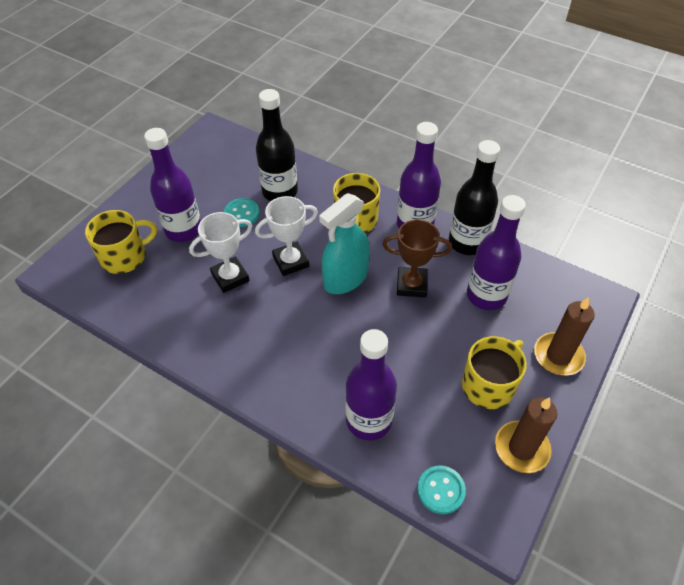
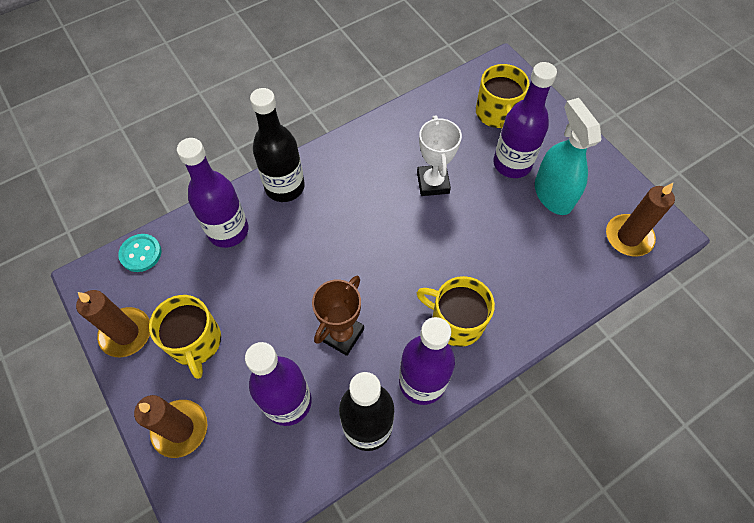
camera: 115 degrees right, 10 degrees up
(227, 148) = (628, 237): none -> brown candle
(241, 213) = (514, 218): turquoise button -> none
(280, 192) = (534, 264): black bottle -> black bottle (285, 187)
(291, 261) = (428, 238): white trophy -> none
(345, 278) = (382, 277): turquoise spray bottle -> turquoise spray bottle (553, 194)

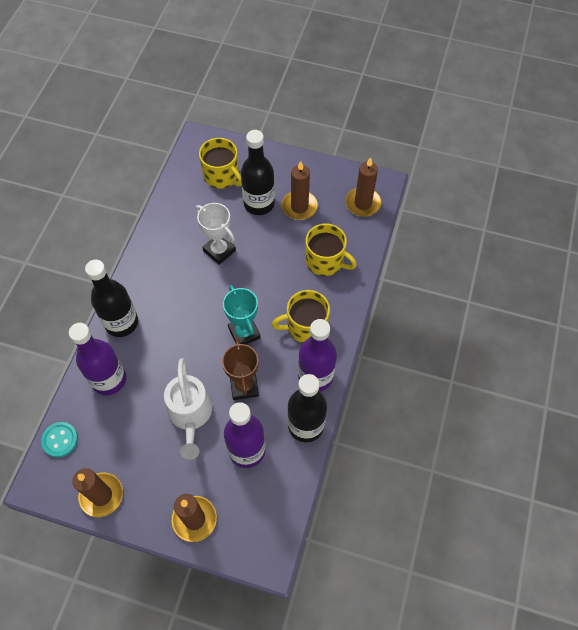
camera: 40 degrees left, 0 degrees up
(195, 342) = (154, 463): yellow mug -> yellow mug (325, 261)
(267, 322) = (190, 415): none -> white watering can
(388, 280) = (244, 333): none -> turquoise trophy
(512, 164) = (259, 204): purple bottle -> black bottle
(553, 194) = (299, 207): turquoise spray bottle -> brown candle

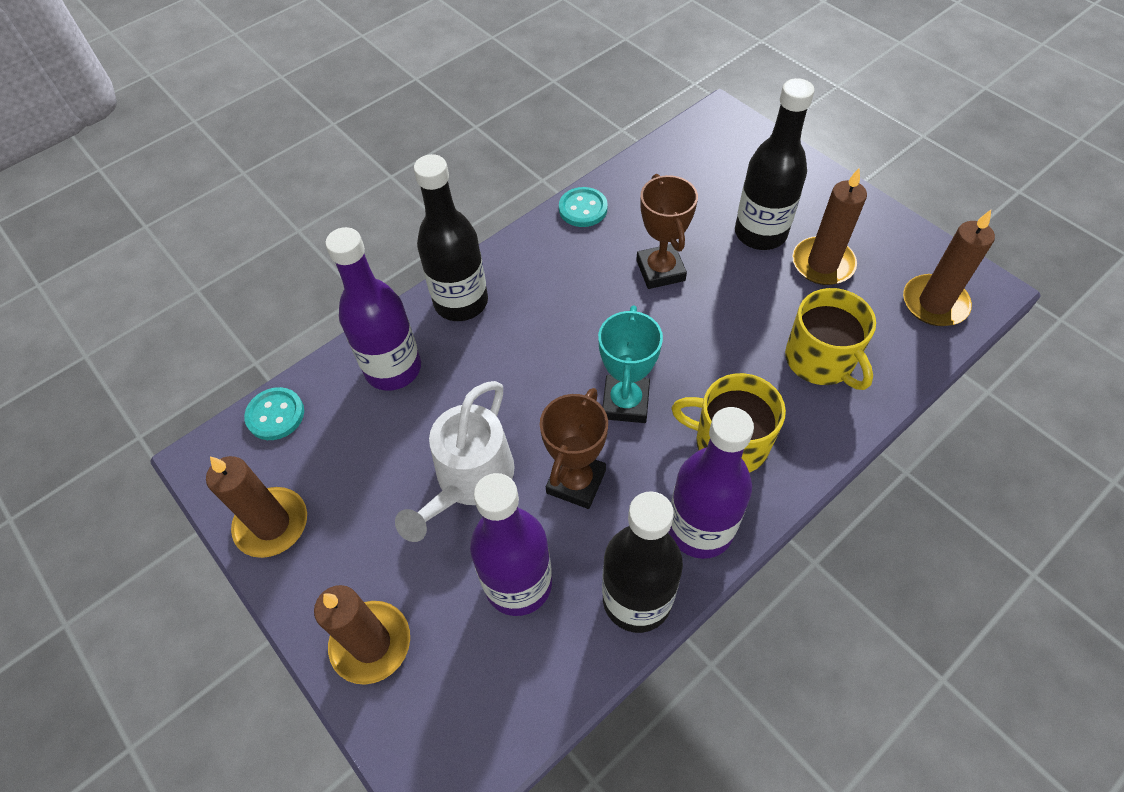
camera: 35 degrees right, 5 degrees down
(155, 234) = (583, 209): none -> turquoise button
(219, 250) = (660, 270): white trophy -> brown trophy
(222, 176) = (726, 174): yellow mug -> none

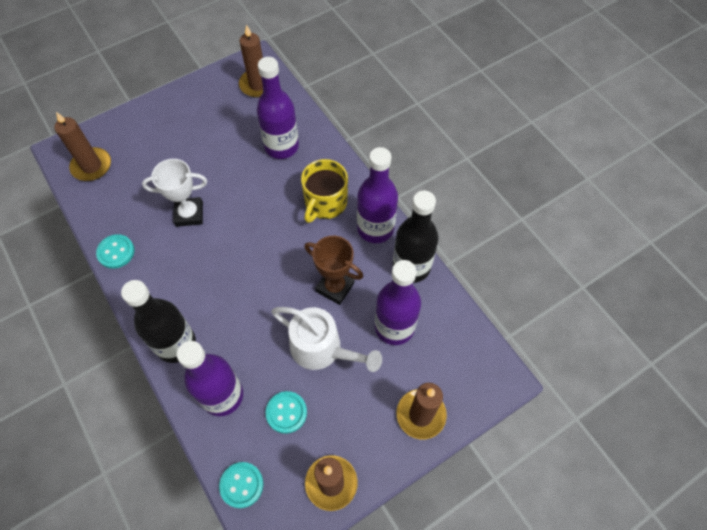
camera: 85 degrees left, 5 degrees up
(371, 449) = (286, 412): none -> turquoise button
(625, 402) = (286, 251): turquoise trophy -> none
(660, 270) = (189, 214): brown trophy -> white trophy
(760, 233) = (177, 153): black bottle -> none
(820, 360) = (281, 146): yellow mug -> purple bottle
(822, 264) = (213, 127): brown candle -> brown candle (91, 166)

